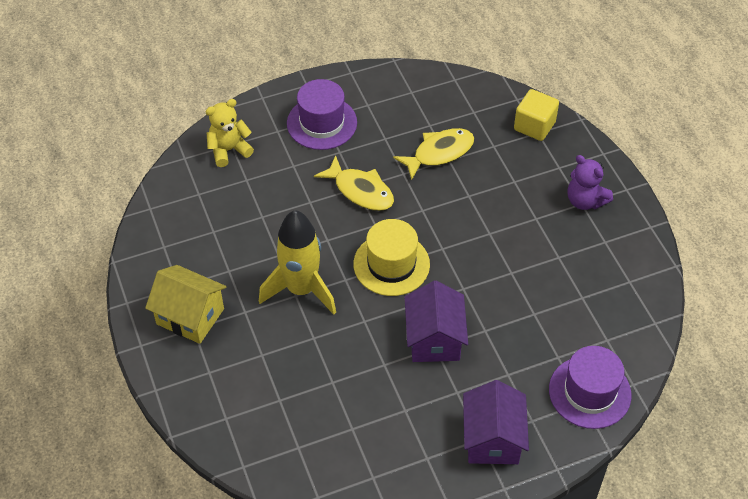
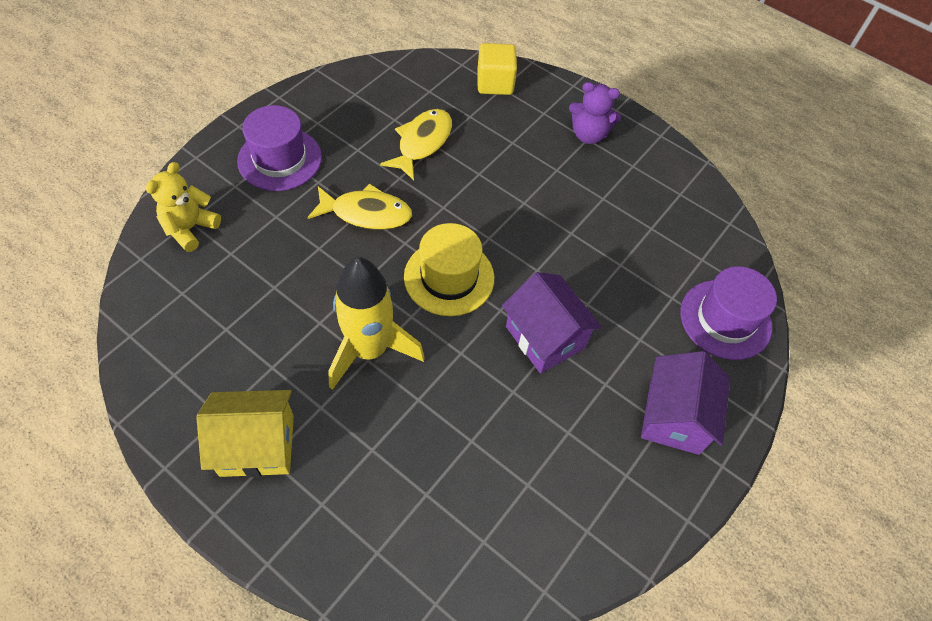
camera: 35 degrees left, 5 degrees up
(492, 439) = (674, 417): purple house -> purple house turned 45 degrees clockwise

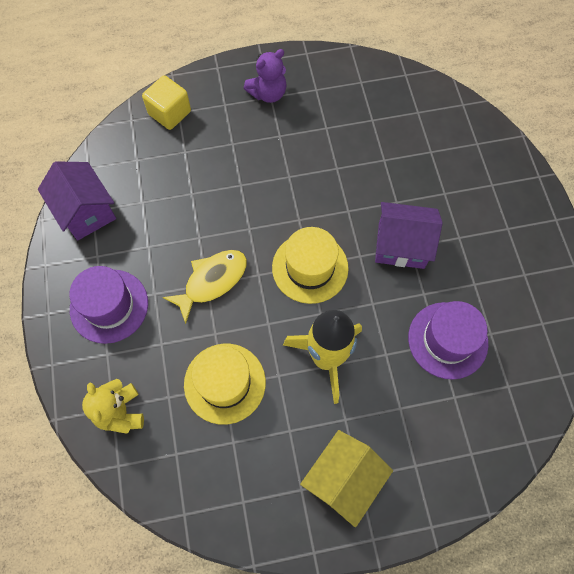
camera: 45 degrees left, 10 degrees up
(277, 285) = (224, 383): none -> yellow hat
(422, 143) = (181, 200): yellow fish -> none
(674, 417) = (508, 218): purple house -> purple house (86, 211)
(725, 319) = (468, 136): purple hat -> purple hat (447, 340)

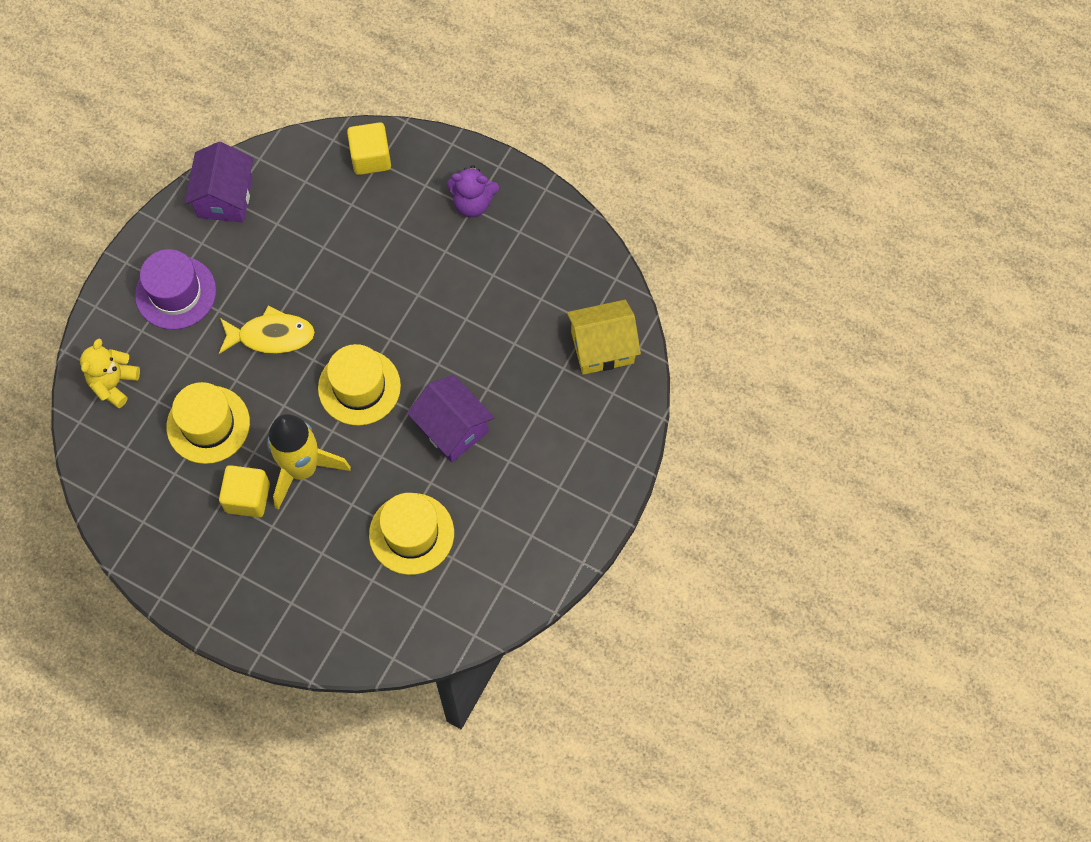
camera: 40 degrees right, 0 degrees up
(307, 413) = (247, 497): none -> yellow cube
(343, 479) = (228, 567): yellow house -> yellow house (602, 347)
(447, 340) = (411, 533): purple hat -> yellow hat

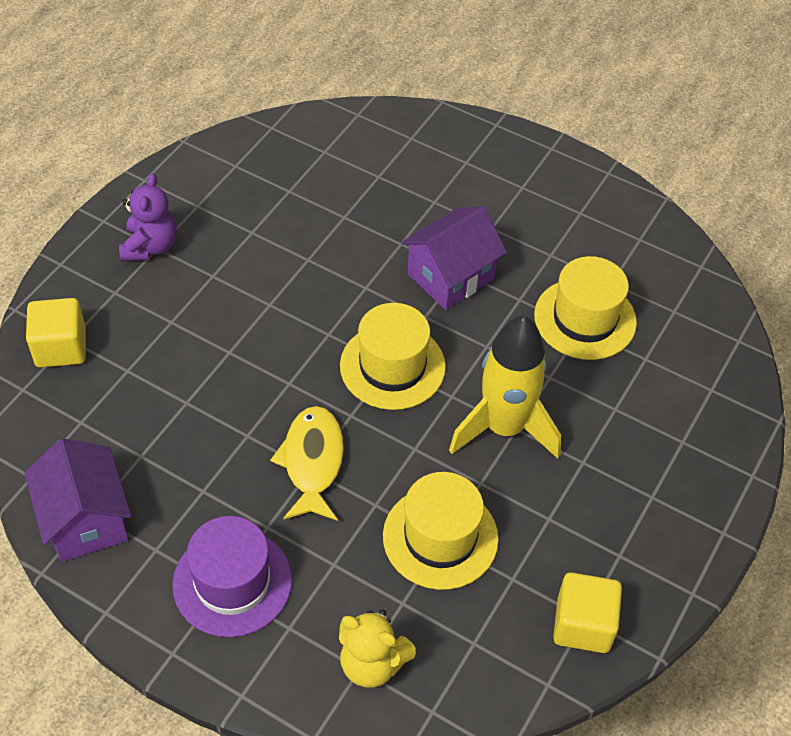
camera: 90 degrees left, 15 degrees down
(225, 197) = (86, 520): purple house -> purple house turned 60 degrees clockwise
(247, 497) = (545, 489): yellow cube -> yellow cube (583, 625)
(602, 347) = (355, 143): yellow house -> none

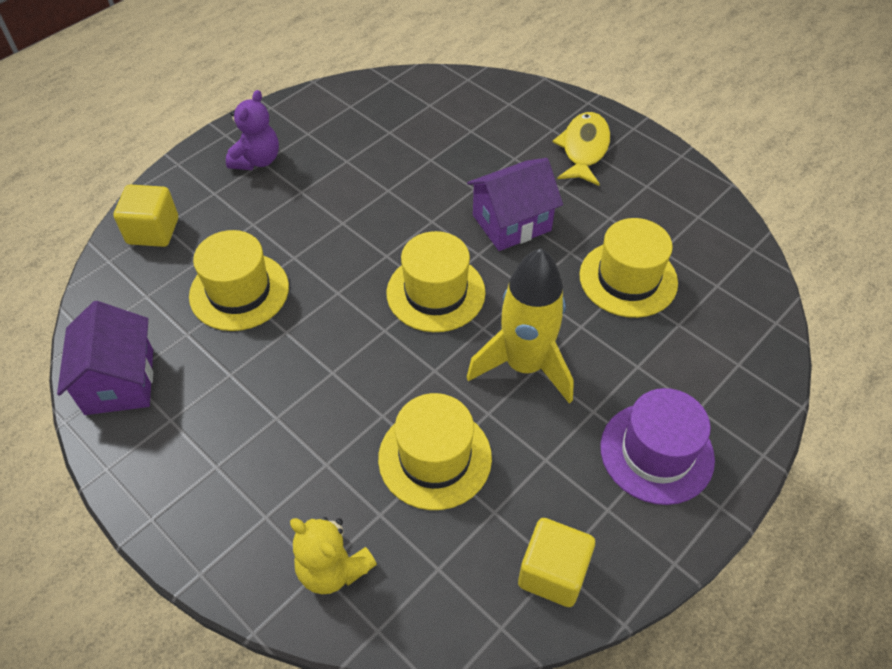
camera: 15 degrees right, 0 degrees up
(182, 400) = (239, 291): none -> yellow hat
(232, 582) = (228, 463): purple hat -> purple hat (656, 452)
(312, 462) = (336, 366): yellow fish -> yellow fish (584, 149)

